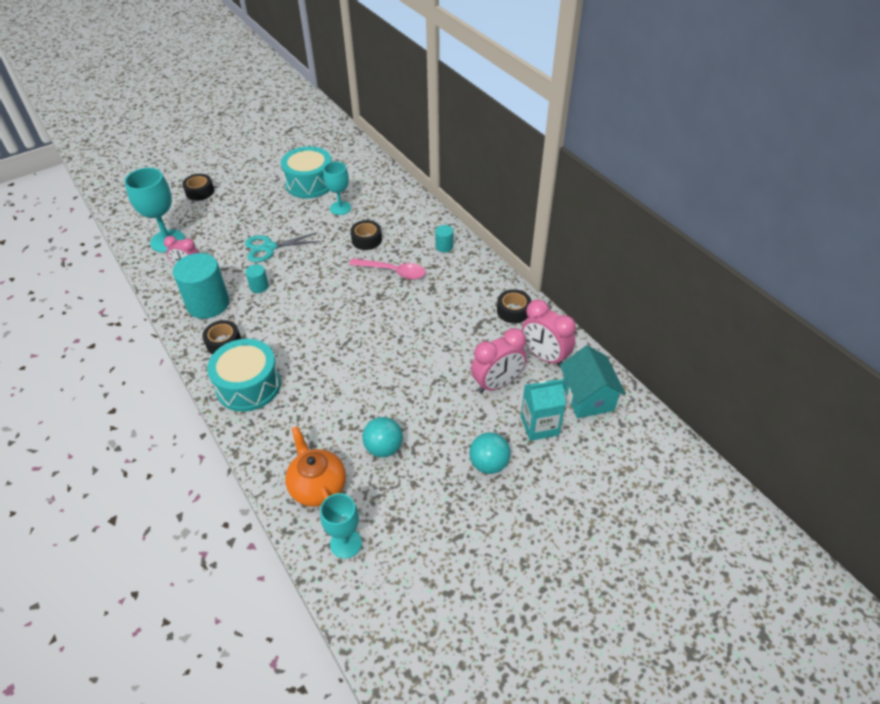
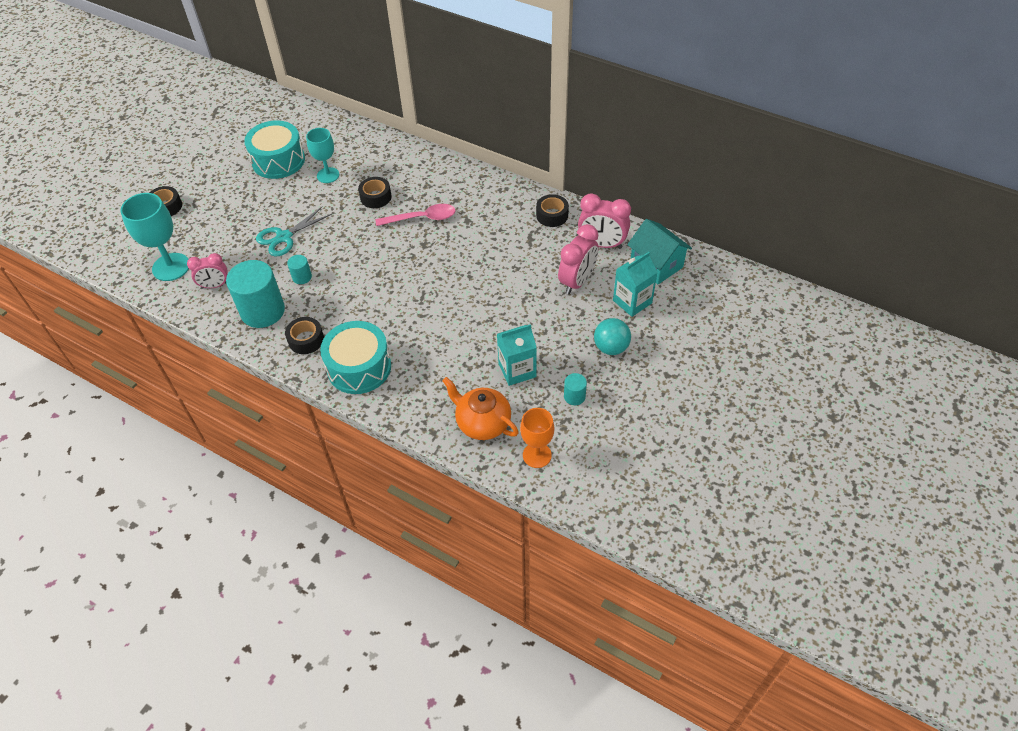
camera: 25 degrees left, 5 degrees up
(346, 543) = (537, 455): turquoise goblet -> orange goblet
(383, 448) = (517, 370): turquoise ball -> turquoise carton
(444, 246) = (453, 179): turquoise cylinder -> turquoise cylinder (574, 396)

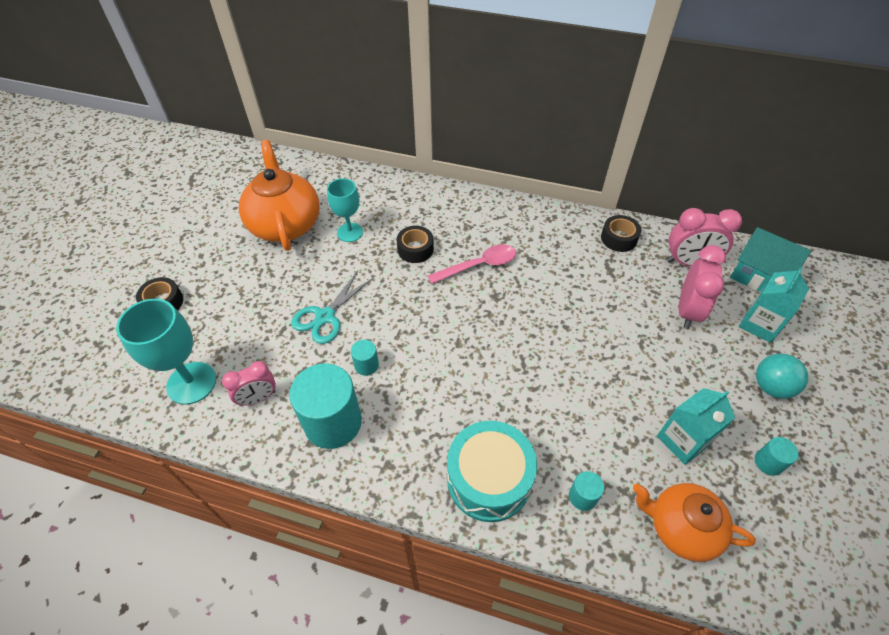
camera: 15 degrees left, 0 degrees up
(278, 160) = (285, 224): turquoise drum -> orange teapot
(306, 340) = (404, 453): black tape -> none
(421, 391) = (582, 496): none -> turquoise cylinder
(537, 455) = (772, 561): orange goblet -> none

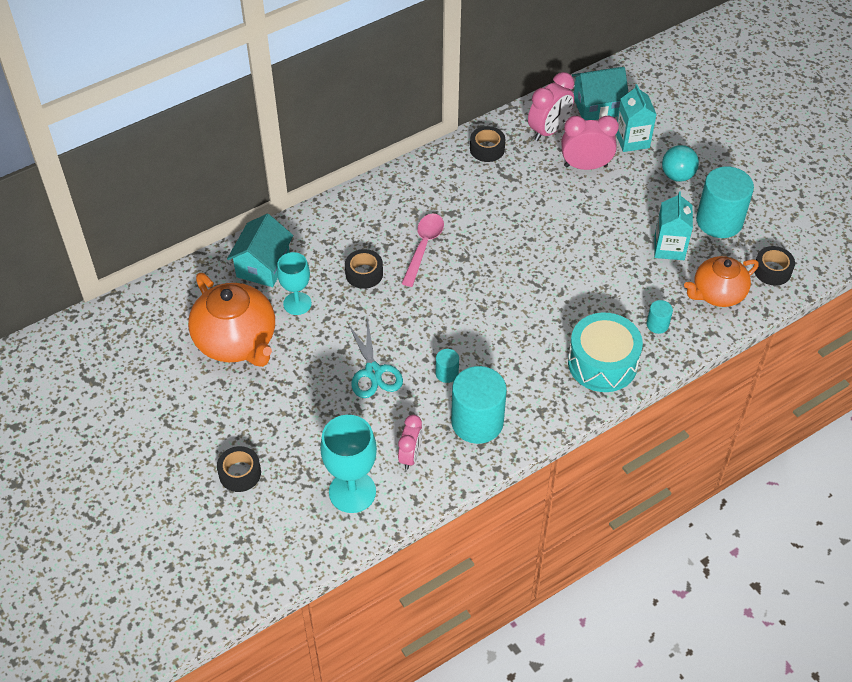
camera: 50 degrees left, 0 degrees up
(285, 224) = (236, 341): orange teapot -> orange teapot turned 150 degrees counterclockwise
(366, 195) = (263, 266): none -> turquoise house
(687, 311) = (585, 166): pink clock -> pink clock turned 60 degrees counterclockwise
(768, 462) = (719, 221): turquoise cylinder -> turquoise cylinder, size x2.21
(774, 564) = (772, 270): none -> black tape

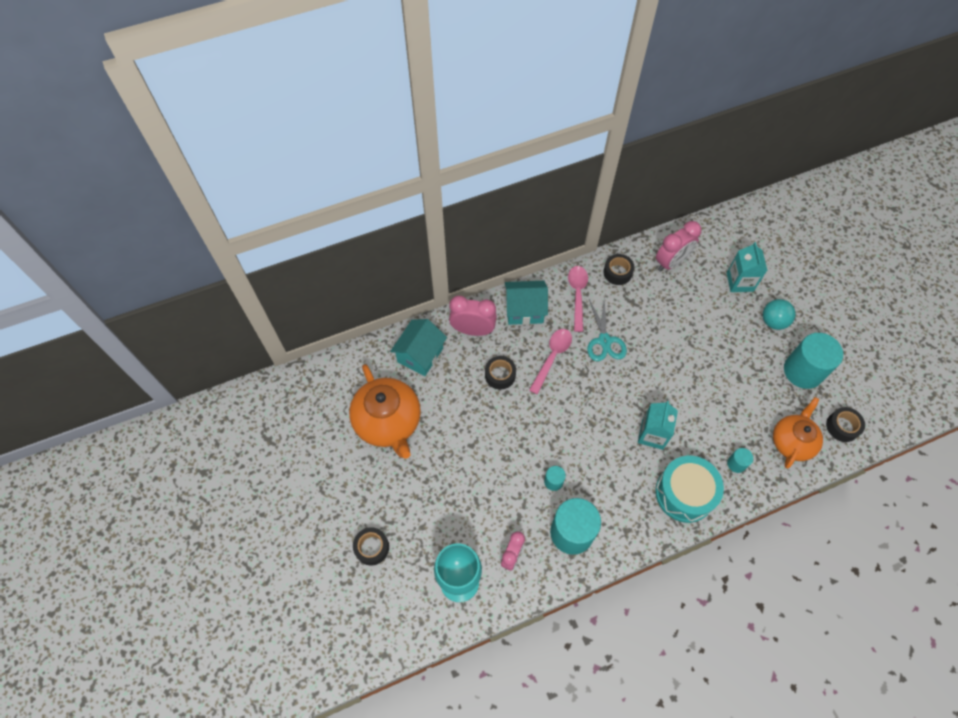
camera: 10 degrees right, 10 degrees up
(297, 303) = (442, 395): turquoise goblet -> none
(373, 372) = (494, 470): turquoise scissors -> turquoise scissors (604, 341)
(443, 178) = (577, 295): none -> pink spoon
(585, 166) = (697, 301): pink clock -> pink clock (473, 330)
(597, 106) = (715, 245): turquoise house -> turquoise house (524, 310)
(669, 248) = (756, 390): turquoise carton -> turquoise carton (652, 434)
(717, 294) = (791, 442): orange teapot -> orange teapot turned 135 degrees clockwise

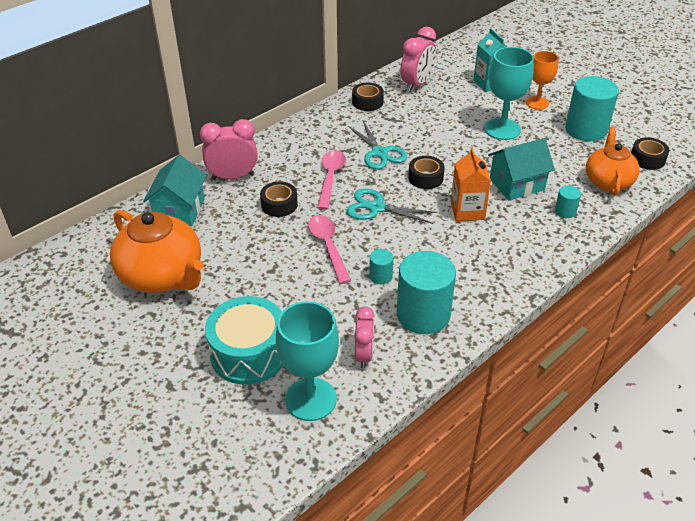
camera: 20 degrees left, 20 degrees down
(372, 548) = (184, 399): black tape -> black tape (425, 178)
(524, 310) = (283, 149): turquoise house -> turquoise house (517, 184)
(577, 295) = (334, 126): pink spoon -> pink spoon (328, 246)
(577, 405) = (376, 208): none -> turquoise scissors
(652, 434) = (467, 211): turquoise carton -> orange carton
(684, 493) = (527, 248): turquoise drum -> turquoise drum (249, 353)
(725, 346) = (502, 129): none -> turquoise goblet
(773, 321) = (537, 103): turquoise ball -> orange goblet

